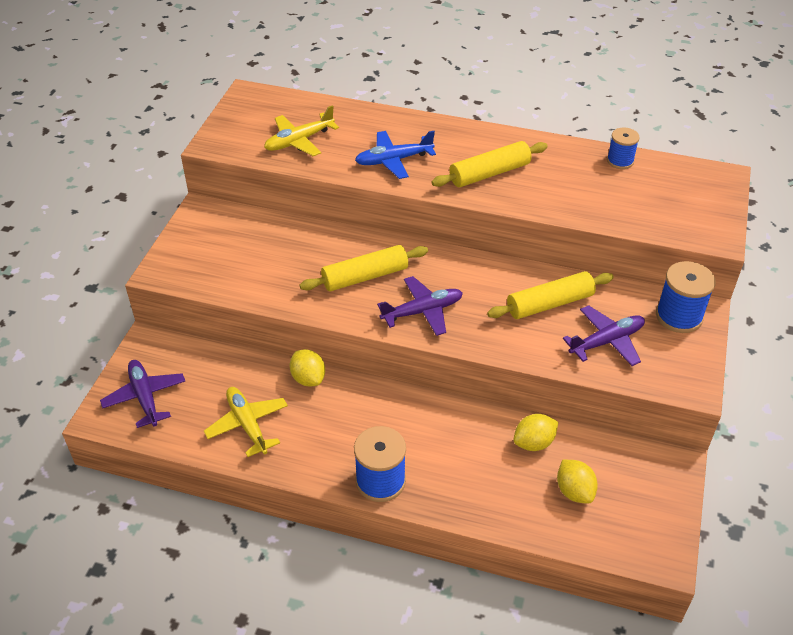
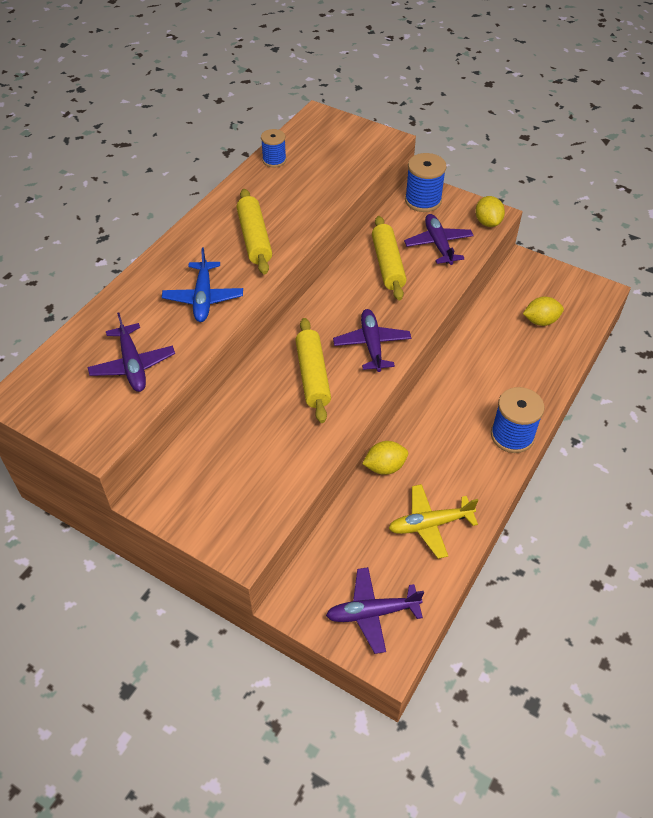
camera: 75 degrees left, 5 degrees up
(299, 141) = (133, 365): yellow plane -> purple plane
(534, 443) = (491, 331): yellow lemon -> yellow lemon (487, 222)

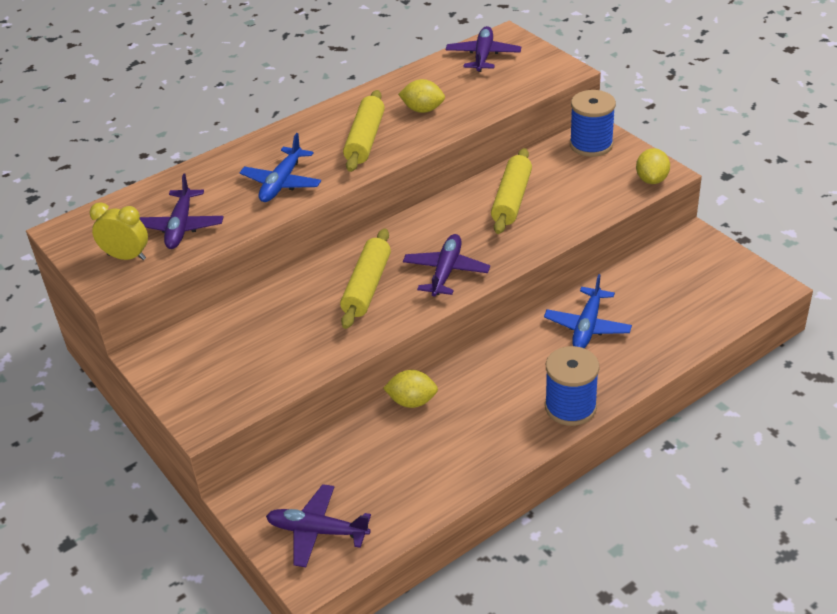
camera: 25 degrees right, 10 degrees down
(97, 410) = (126, 257): none -> yellow clock
(274, 160) = (432, 71): blue spool -> none
(429, 524) = (426, 468): yellow plane -> none
(438, 244) = (580, 191): purple plane -> purple plane (483, 56)
(486, 361) = (587, 327): none -> blue plane
(540, 321) = (676, 301): yellow lemon -> yellow lemon (423, 110)

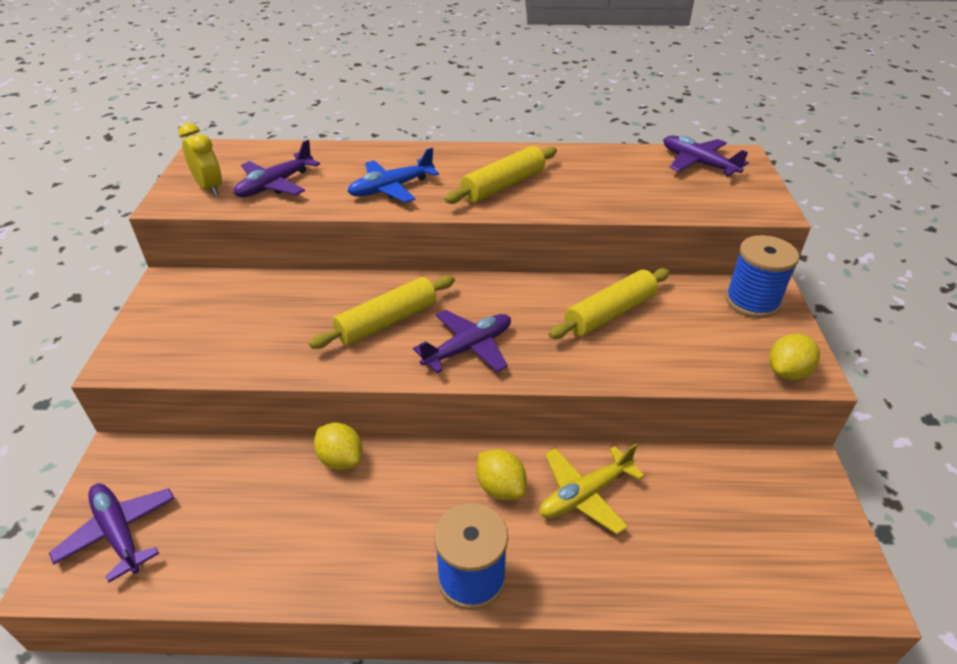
camera: 35 degrees right, 0 degrees up
(423, 110) = (585, 184): yellow lemon -> yellow lemon (500, 488)
(483, 56) = (698, 163): purple plane -> purple plane turned 90 degrees counterclockwise
(587, 327) = (584, 495): blue plane -> yellow plane

